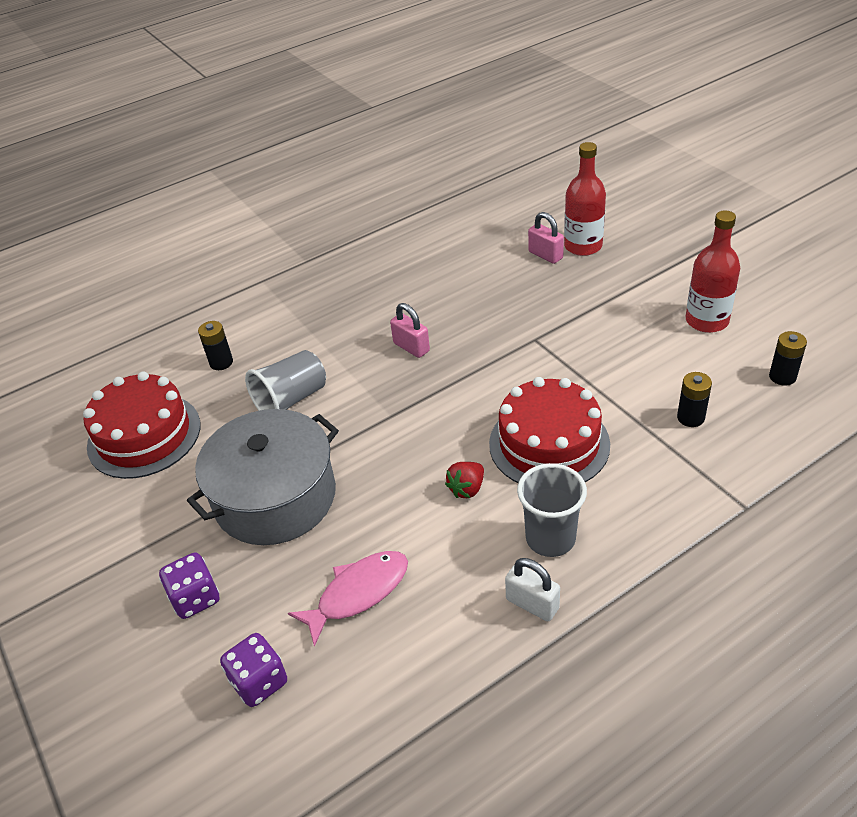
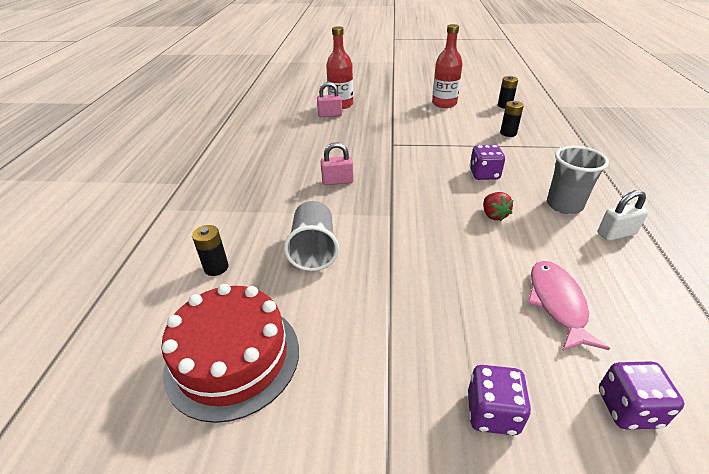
camera: 55 degrees left, 5 degrees down
(275, 497) = (412, 304): grey pot -> none
(549, 444) = (484, 174): red cake -> purple dice

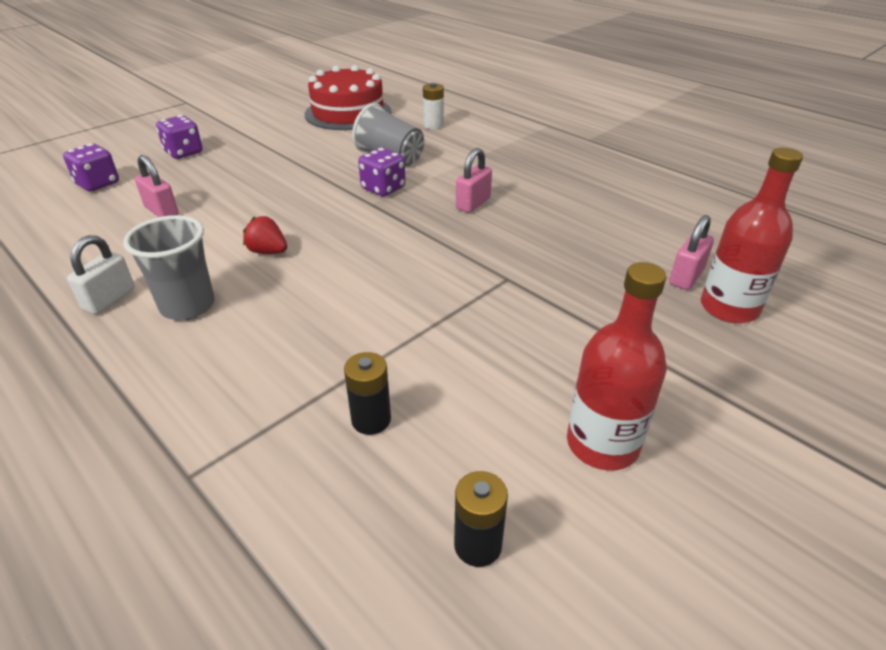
camera: 130 degrees right, 0 degrees up
(216, 267) = (433, 125): black battery -> white battery
(484, 174) = (327, 298): purple dice -> purple dice (383, 188)
(557, 303) = (162, 211): pink fish -> pink padlock

